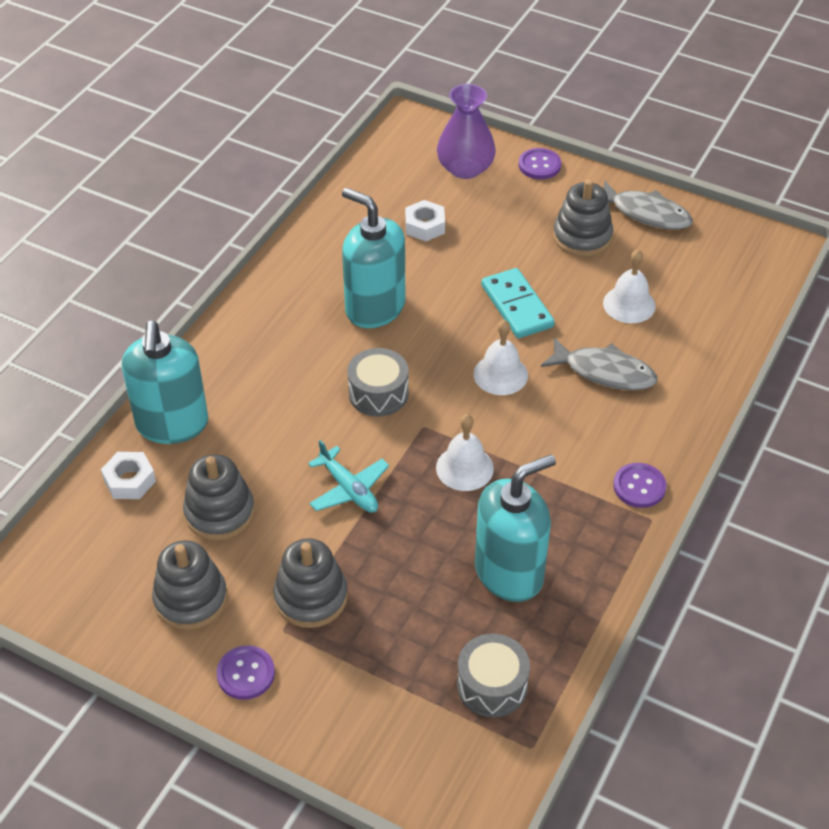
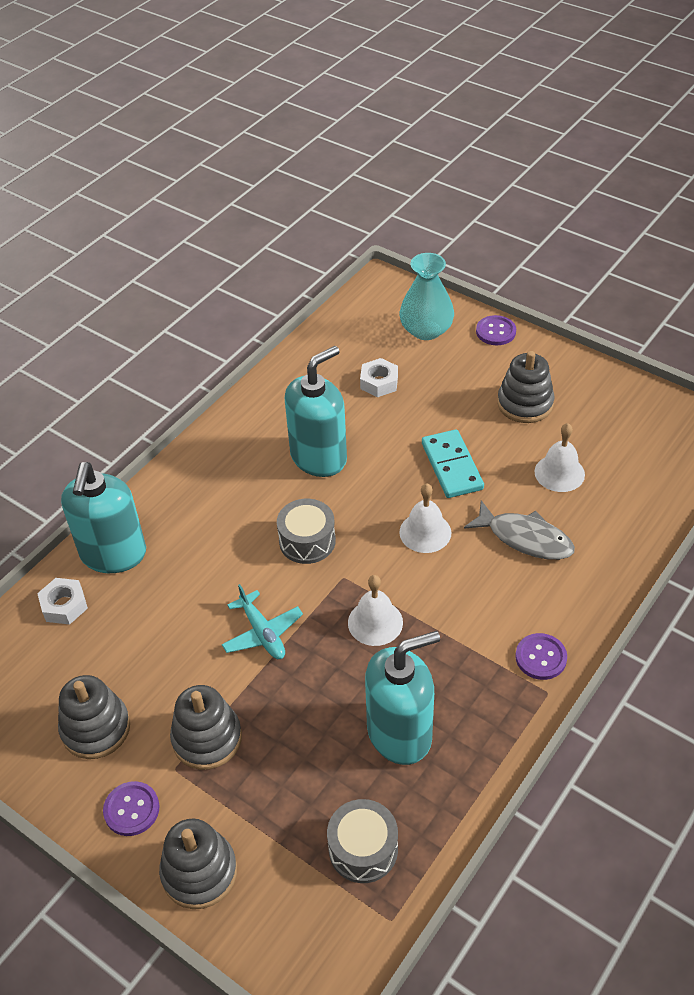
camera: 10 degrees right, 0 degrees up
(219, 512) = (139, 645): grey stacking toy -> grey stacking toy (199, 872)
(375, 307) = (319, 457): turquoise soap dispenser -> turquoise soap dispenser turned 90 degrees clockwise
(465, 168) = (426, 330): purple vase -> turquoise vase
(646, 213) = (589, 385): grey fish -> none

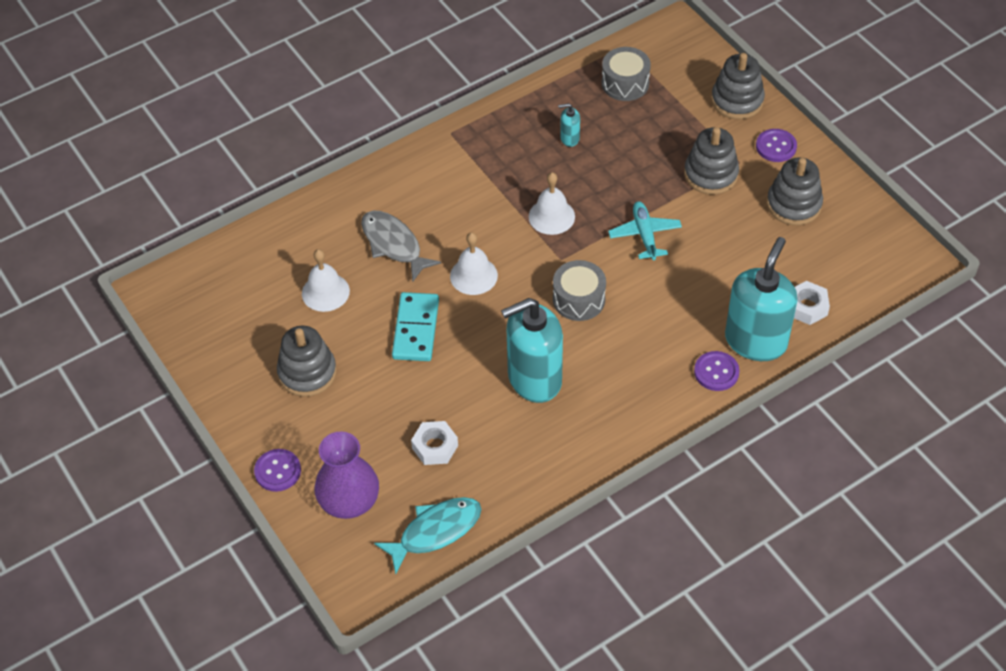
camera: 160 degrees left, 5 degrees up
(346, 330) = (435, 531): none -> turquoise fish
(400, 733) = (569, 138): turquoise soap dispenser -> turquoise soap dispenser, size x0.41
(426, 330) = (349, 500): turquoise vase -> purple vase
(541, 657) = (440, 155): purple button -> purple button (716, 372)

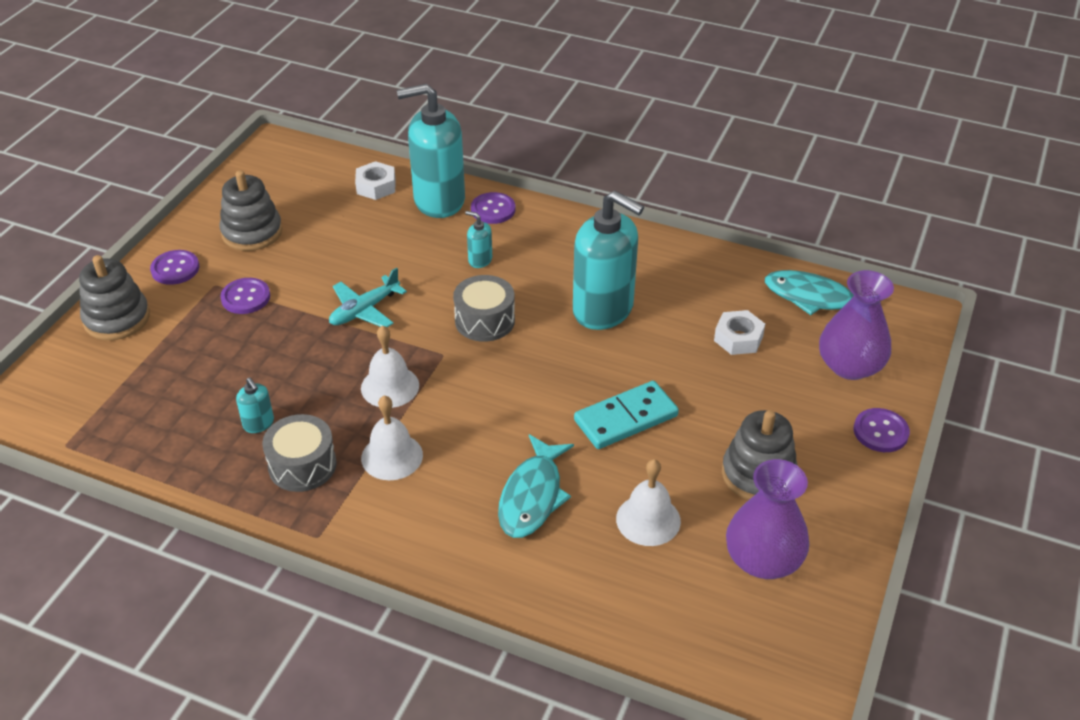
camera: 125 degrees left, 10 degrees down
(247, 331) = (763, 559): none -> purple vase
(394, 244) = (532, 496): grey fish -> turquoise fish
(473, 275) = (519, 408): white bell -> white bell (392, 456)
(625, 83) = (134, 416): grey drum -> grey drum (302, 465)
(653, 330) = (480, 260): none -> turquoise soap dispenser
(711, 174) = (246, 297): grey stacking toy -> purple button

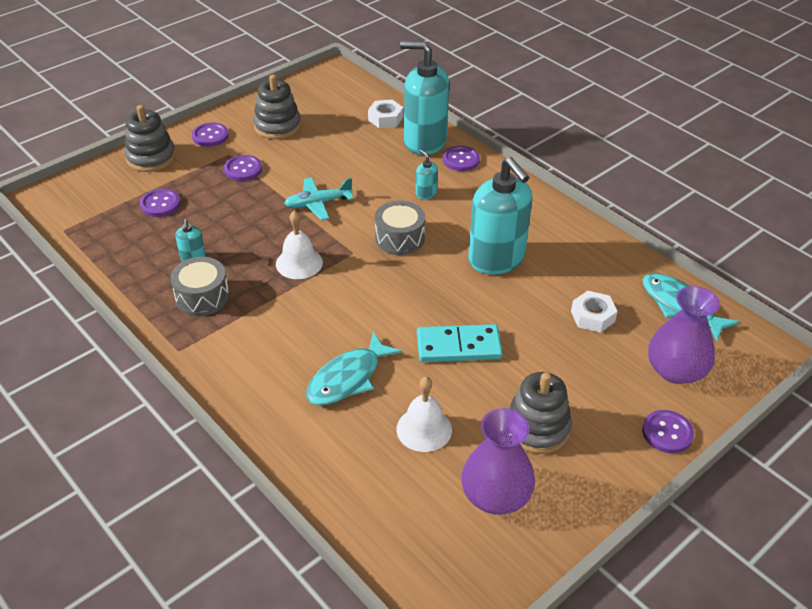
camera: 25 degrees right, 0 degrees up
(170, 372) = (160, 204): none -> purple button
(392, 456) = (267, 313): white bell -> none

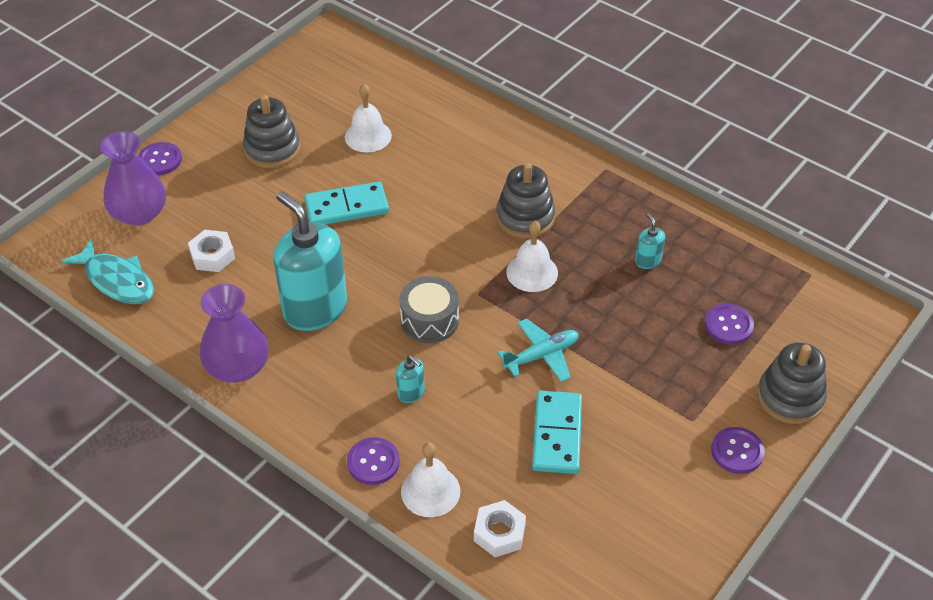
camera: 170 degrees right, 5 degrees up
(202, 297) = (613, 220): grey drum -> none
(243, 169) = (659, 396): purple button -> none
(277, 126) = (653, 488): grey stacking toy -> grey stacking toy (525, 217)
(328, 158) = (556, 434): none -> turquoise domino
(348, 378) = (443, 166): turquoise fish -> none
(424, 142) = (430, 491): turquoise soap dispenser -> white bell
(495, 495) = (305, 100): purple vase -> purple vase (237, 367)

